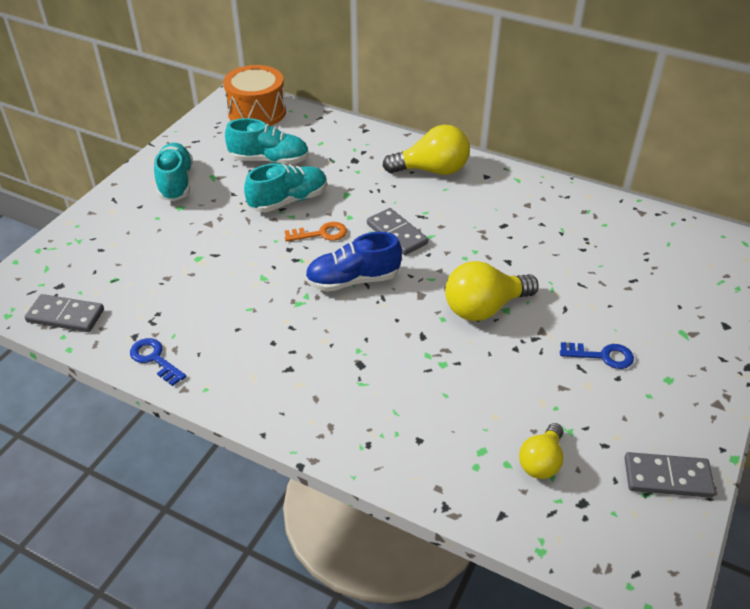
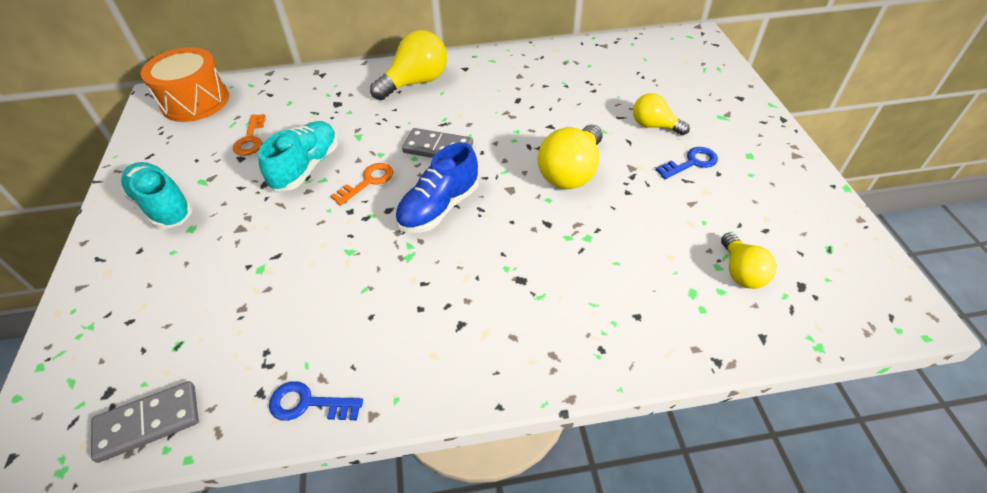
camera: 35 degrees left, 5 degrees up
(269, 160) = (251, 139): turquoise shoe -> orange key
(604, 307) = (654, 126): none -> yellow light bulb
(667, 477) = (827, 228): grey domino -> none

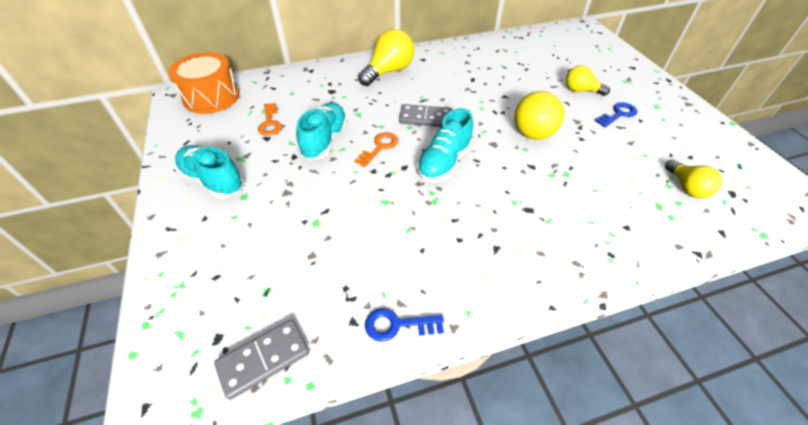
camera: 10 degrees left, 0 degrees up
(439, 208) = (444, 162): blue shoe -> turquoise shoe

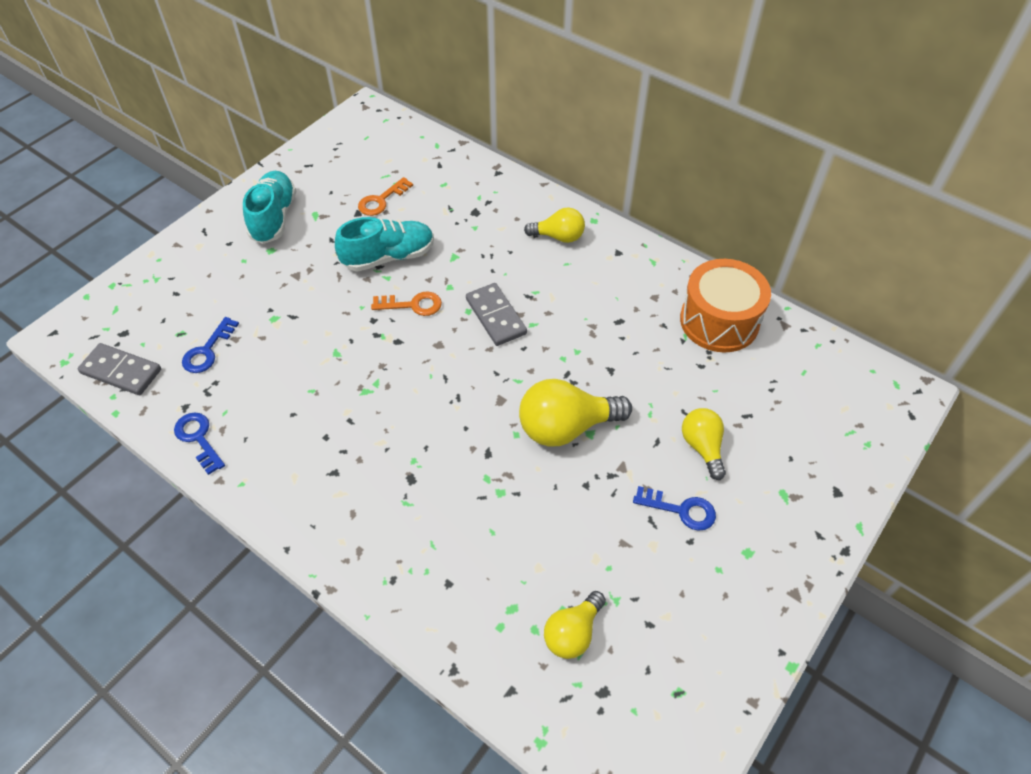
camera: 55 degrees right, 5 degrees up
(211, 97) = (384, 134): orange drum -> orange drum (719, 321)
(306, 279) = (207, 350): none -> blue key
(389, 71) = (558, 236): yellow light bulb -> yellow light bulb, size x0.61
(444, 162) = (431, 370): turquoise shoe -> none

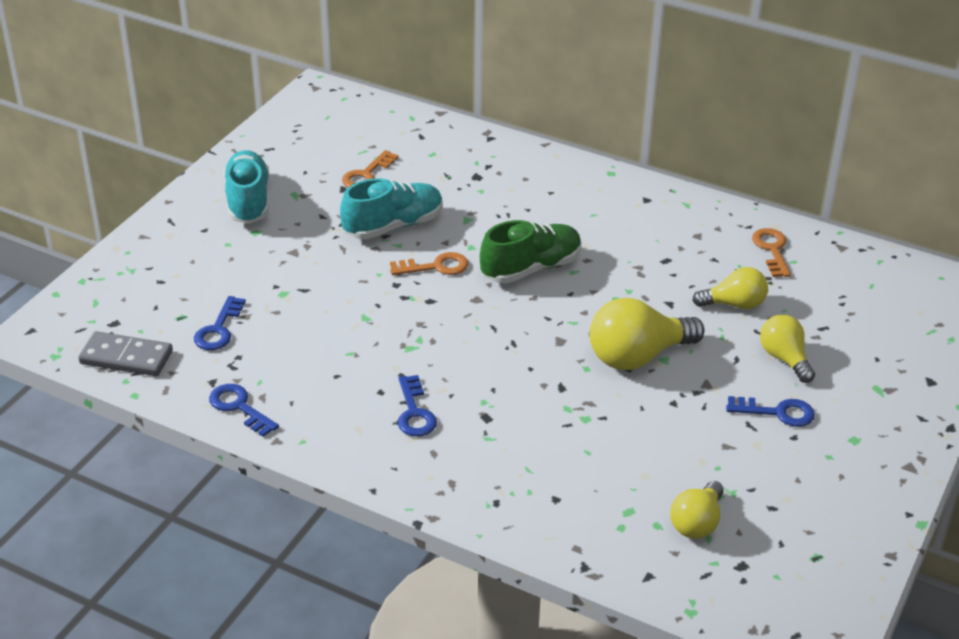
camera: 10 degrees left, 15 degrees down
(348, 465) = (414, 412): none -> blue key
(495, 316) = (531, 268): grey domino -> green shoe
(558, 236) = (577, 191): yellow light bulb -> yellow light bulb (734, 304)
(719, 321) = (772, 250): orange drum -> orange key

